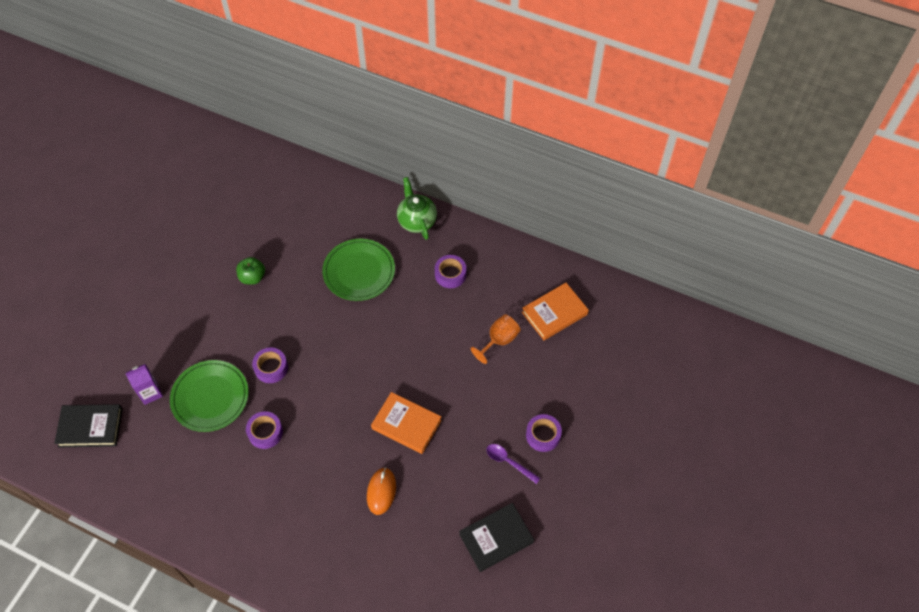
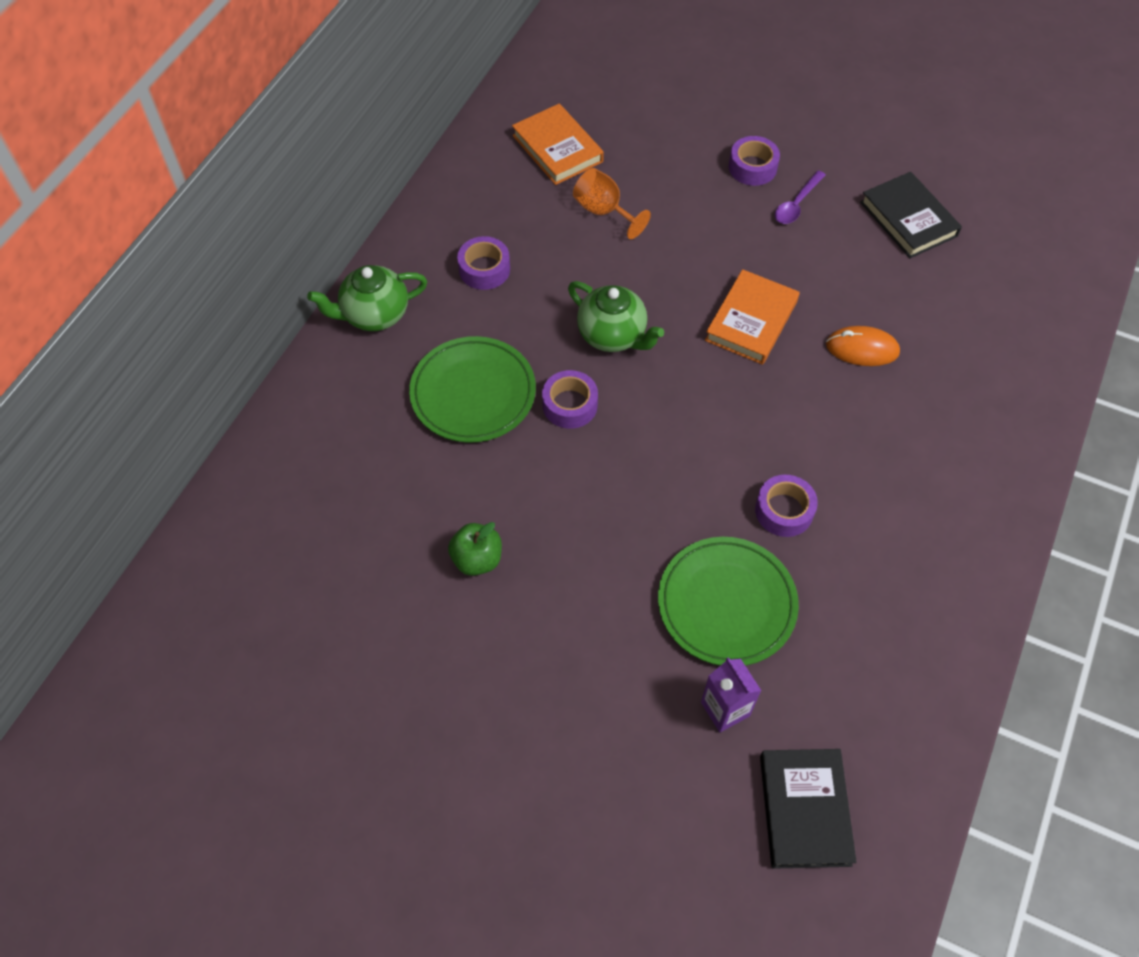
camera: 90 degrees left, 0 degrees up
(271, 368) = (664, 512): purple tape -> purple tape (570, 405)
(397, 344) = (613, 335): none -> green teapot

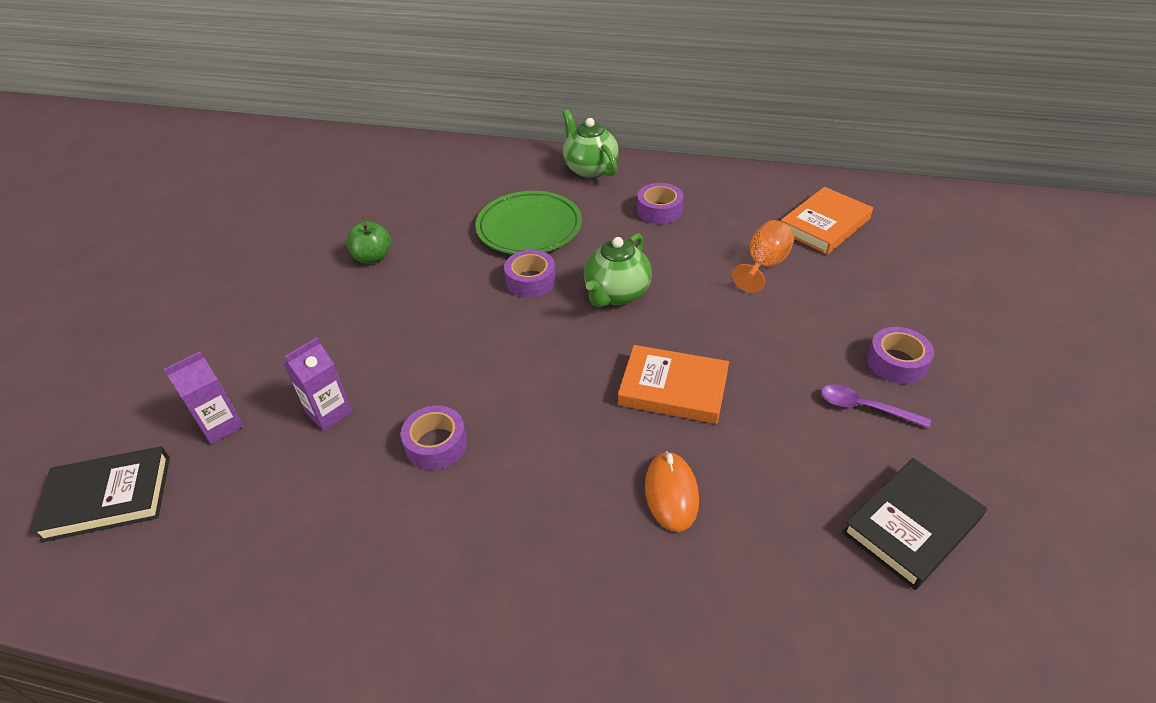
camera: 80 degrees right, 15 degrees down
(726, 604) = (329, 413): green plate -> purple carton

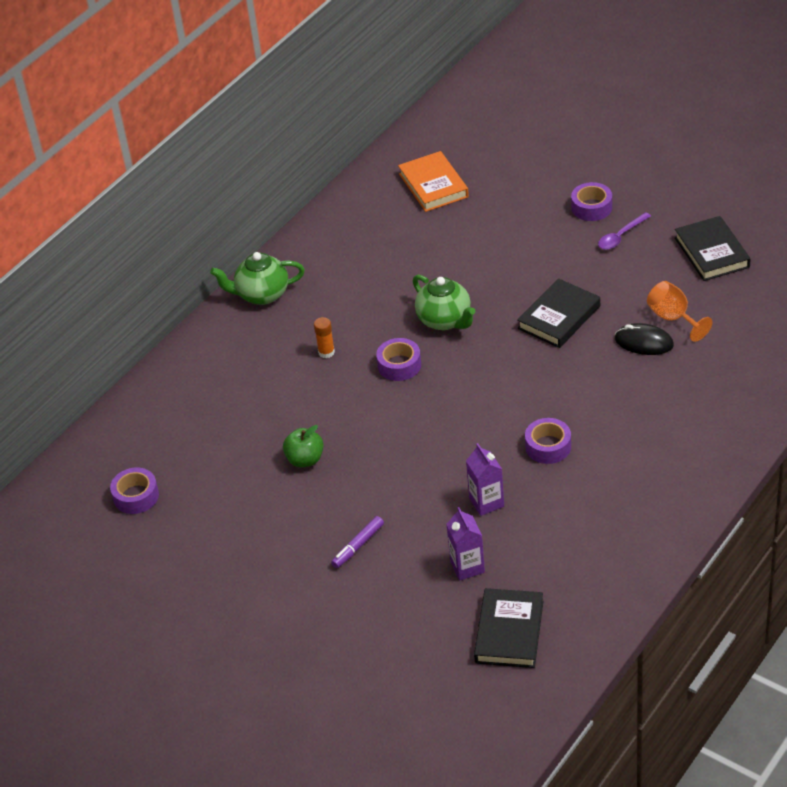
camera: 65 degrees left, 0 degrees up
(253, 328) = (358, 546): none -> purple marker
(529, 228) = (326, 352): green plate -> orange glue stick
(659, 210) = (354, 268): purple tape -> purple tape (136, 496)
(671, 493) = (644, 342): orange mouse -> black mouse
(673, 389) = (559, 317): orange book -> black book
(764, 265) = (460, 233): orange goblet -> orange goblet (673, 318)

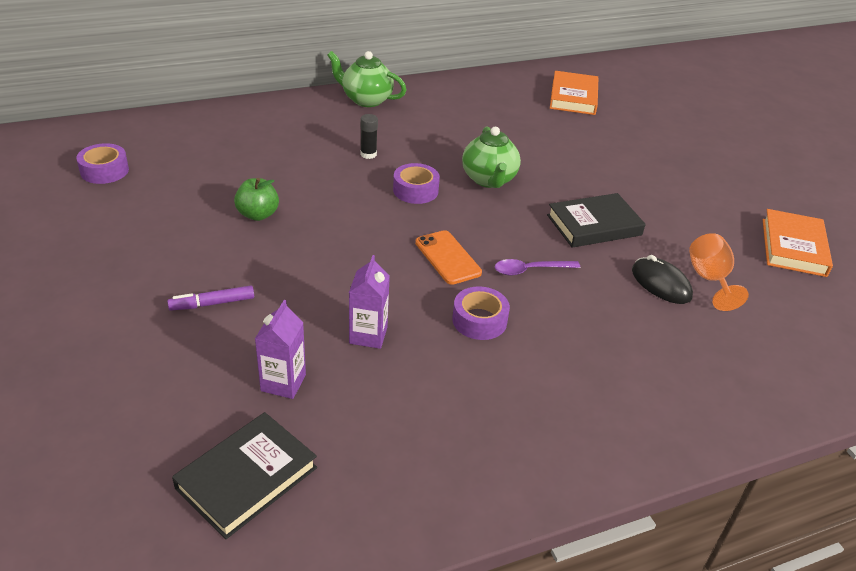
camera: 25 degrees right, 5 degrees down
(326, 352) = (368, 154): orange glue stick -> black glue stick
(481, 410) = (447, 258): none -> orange phone
(591, 207) = (698, 165): purple tape -> none
(621, 236) = (708, 196): purple spoon -> purple spoon (530, 270)
(711, 252) = (793, 247): black book -> orange book

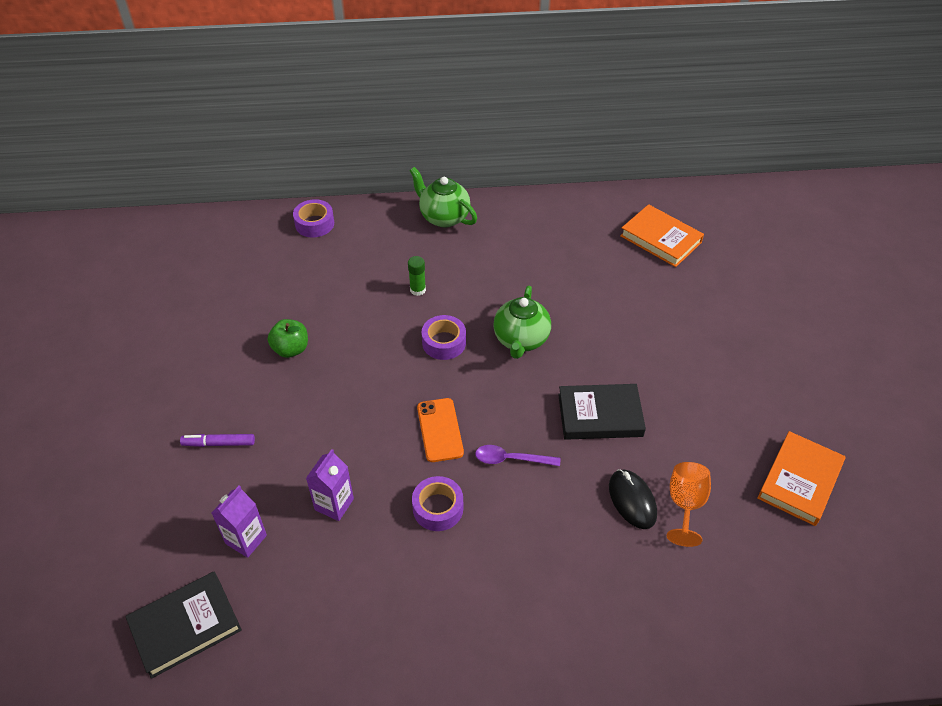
camera: 20 degrees right, 10 degrees up
(104, 171) = (180, 276): purple tape -> purple tape (314, 224)
(368, 154) = (418, 290): black glue stick -> green glue stick
(573, 97) = (660, 239): orange book -> orange book turned 75 degrees counterclockwise

